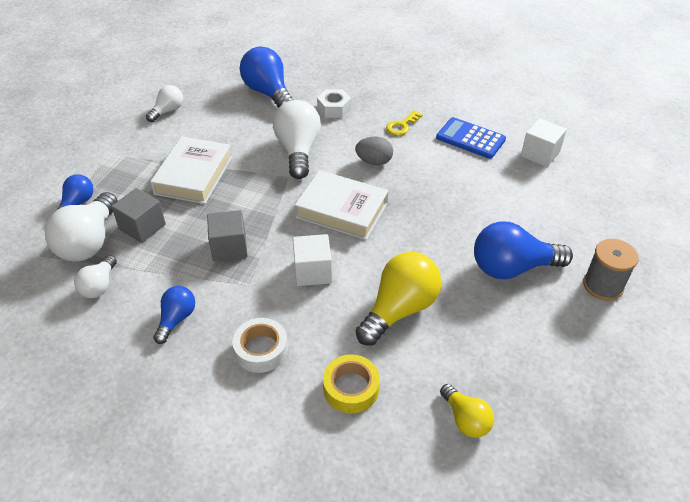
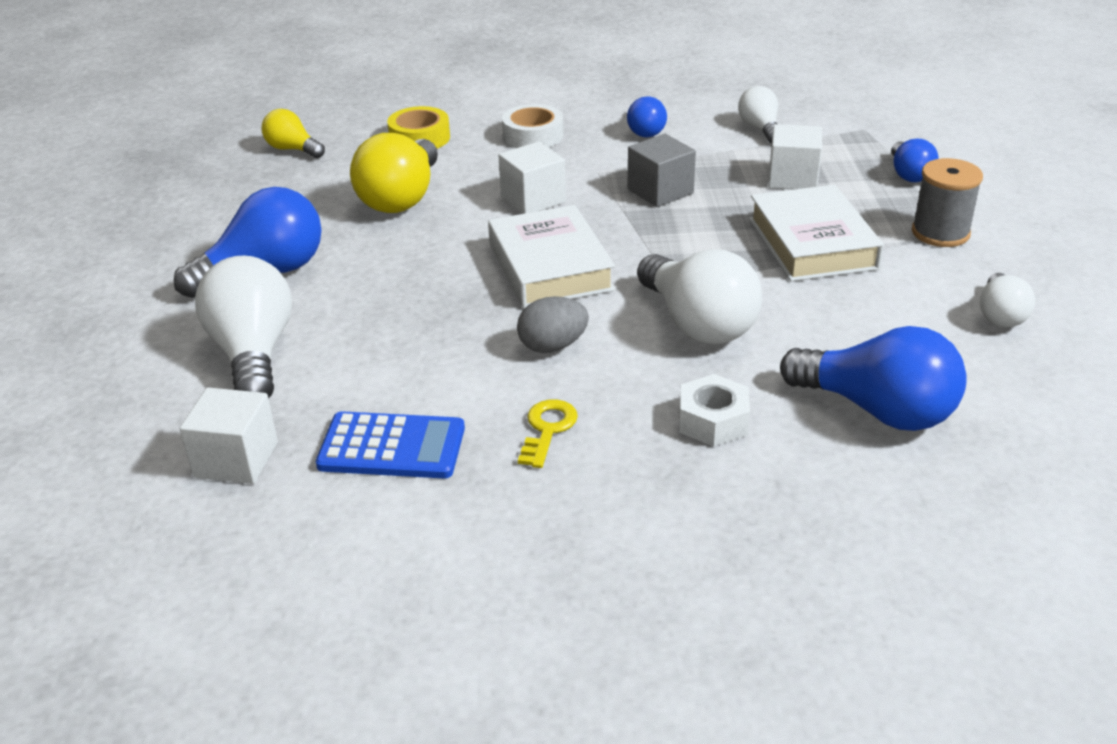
camera: 155 degrees right, 10 degrees down
(89, 242) = (830, 151): white light bulb -> white light bulb (253, 353)
(142, 227) = (792, 178): grey cube -> white cube
(342, 210) = (549, 267): white book -> white book turned 75 degrees clockwise
(603, 285) = (128, 289): grey spool -> grey spool (940, 233)

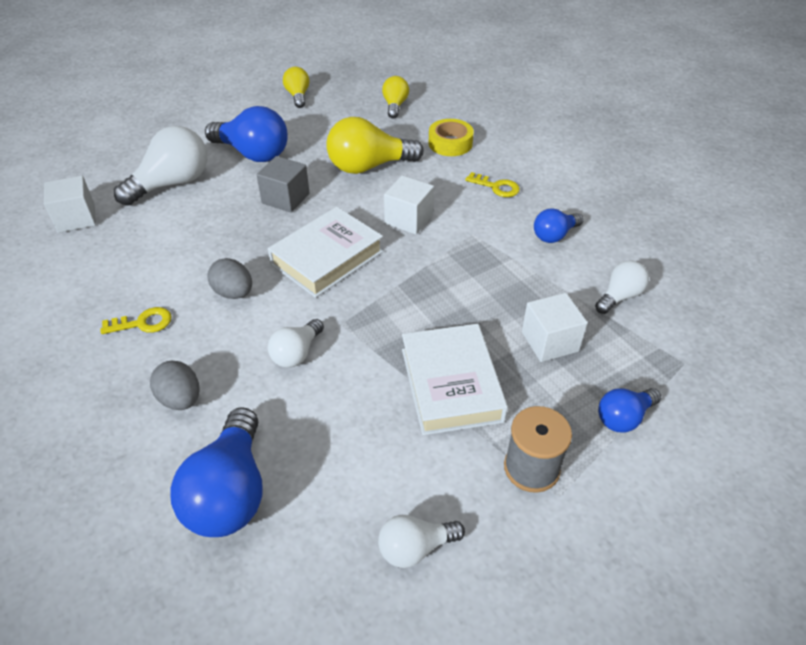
camera: 60 degrees right, 10 degrees up
(167, 208) = (298, 96): none -> yellow light bulb
(392, 447) = (104, 267): blue calculator -> none
(533, 136) = (496, 187): white tape -> yellow key
(660, 191) = (467, 274): grey cube -> grey cube (285, 198)
(698, 323) = (296, 353): white light bulb -> white light bulb, size x0.56
(713, 421) = (181, 399): white nut -> grey egg
(812, 243) = (451, 384): white book -> white book turned 60 degrees counterclockwise

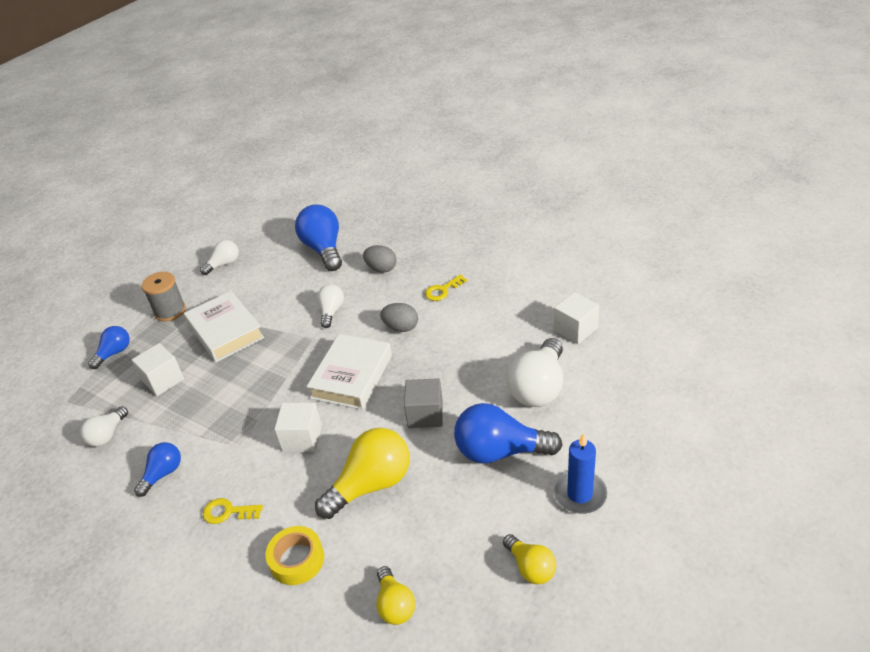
camera: 160 degrees right, 5 degrees down
(228, 115) = (579, 494): none -> blue candle

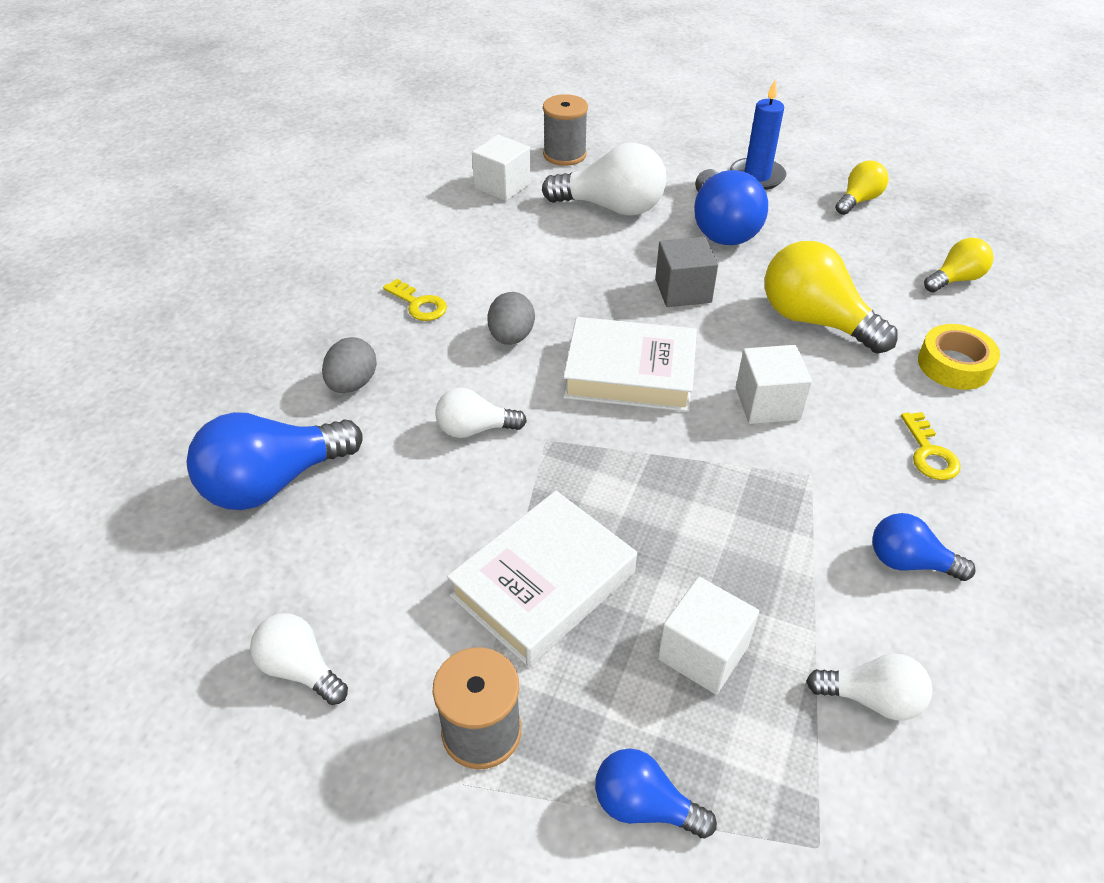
camera: 105 degrees left, 5 degrees up
(622, 367) = (564, 154): none -> grey spool

